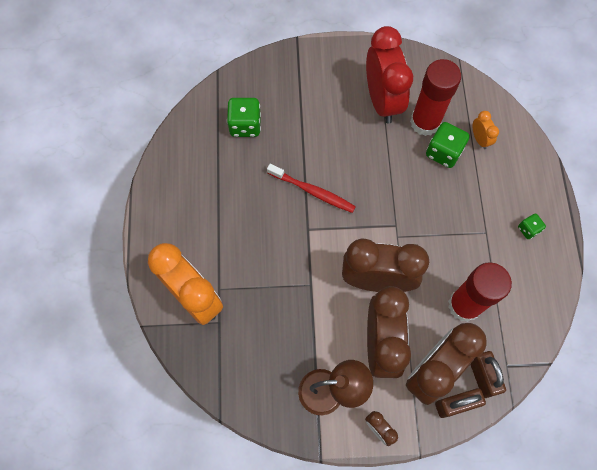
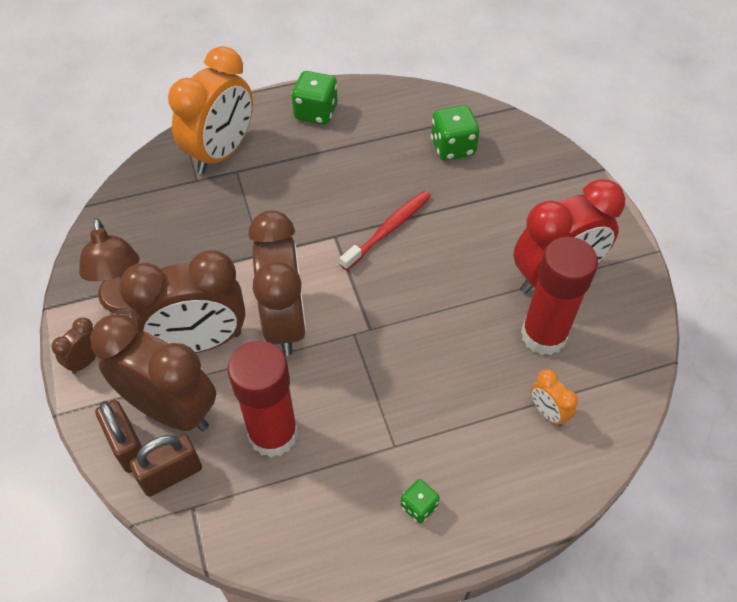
camera: 75 degrees right, 15 degrees down
(312, 191) = (388, 230): red toothbrush -> red toothbrush turned 150 degrees counterclockwise
(443, 152) = (504, 367): green dice -> green dice (316, 112)
(479, 139) = (547, 412): orange clock -> orange clock turned 90 degrees clockwise

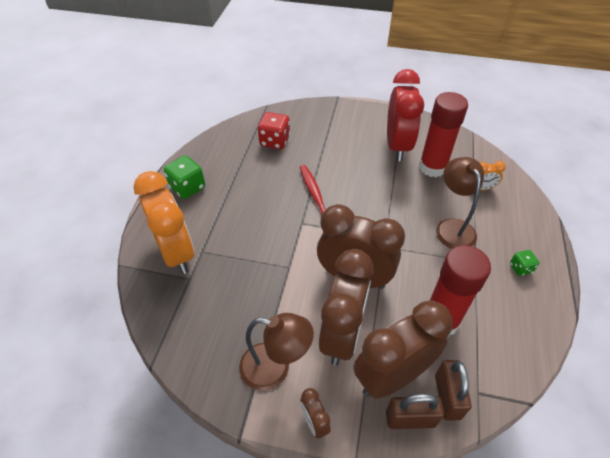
camera: 60 degrees left, 5 degrees down
(440, 398) = (452, 227): none -> brown lamp
(452, 147) = (274, 141): green dice -> red dice

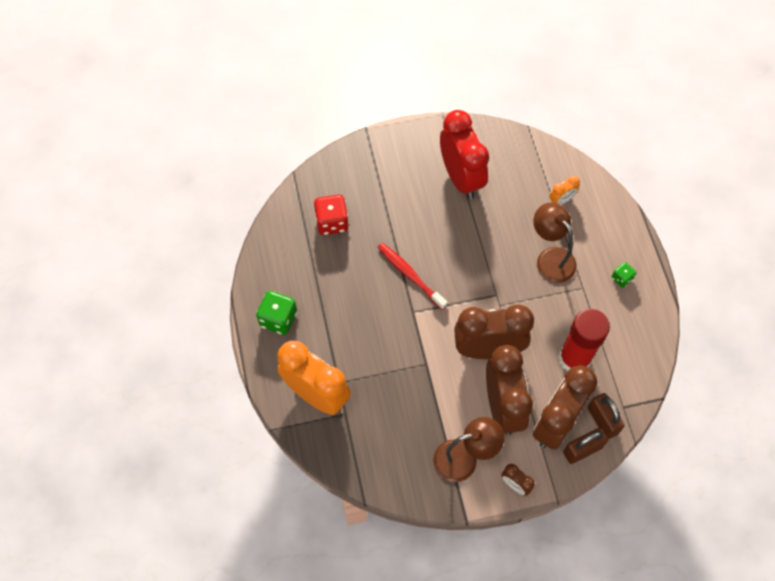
camera: 25 degrees left, 15 degrees up
(432, 167) = (506, 192): red glue stick -> none

